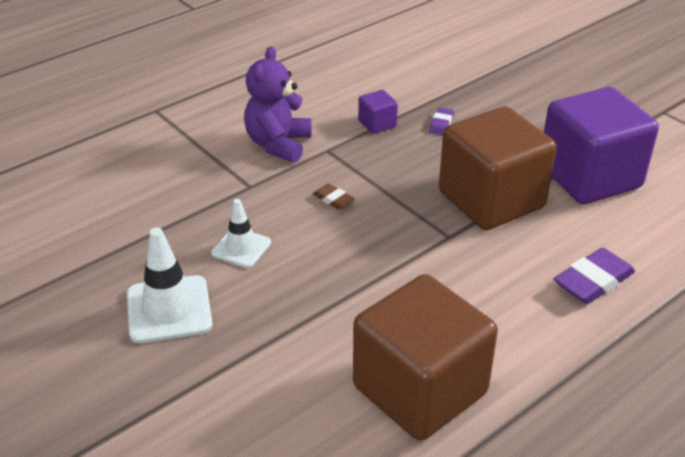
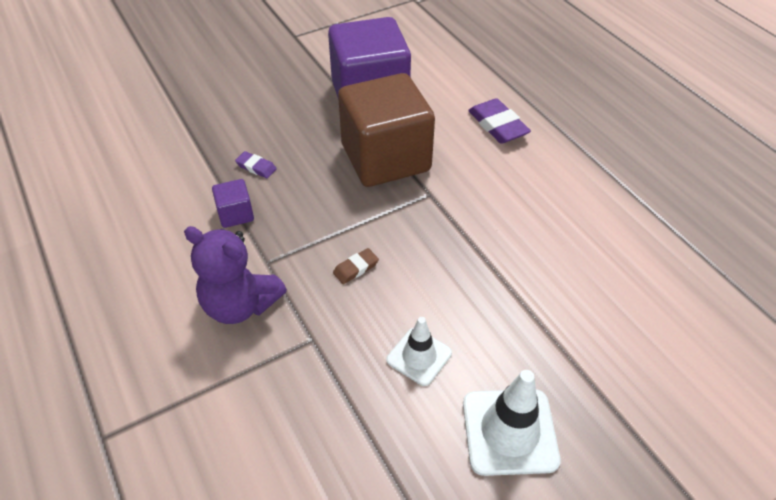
camera: 80 degrees left, 10 degrees up
(420, 390) = (614, 247): brown cube -> none

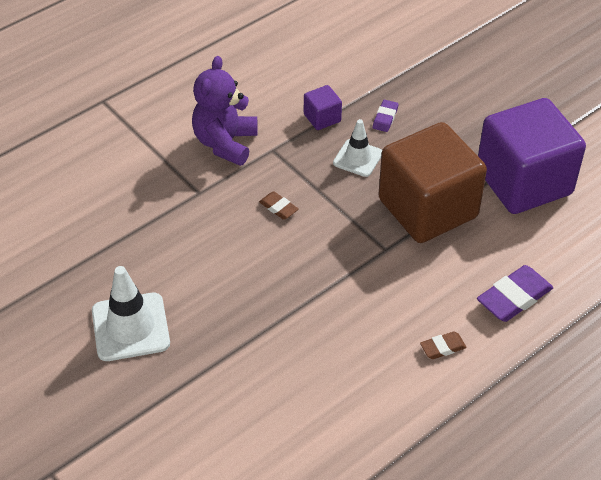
camera: 80 degrees right, 0 degrees up
(419, 356) = (193, 262): white traffic cone -> white traffic cone (357, 158)
(549, 176) = (442, 347): none -> brown eraser

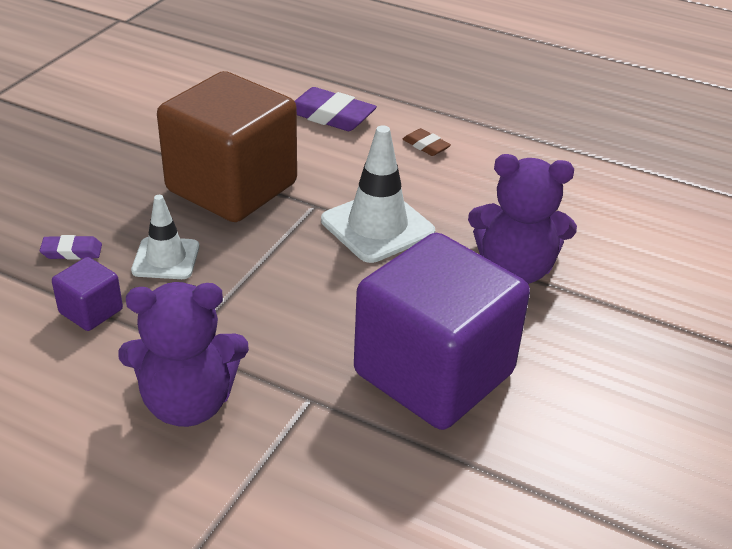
camera: 115 degrees left, 10 degrees down
(130, 327) = (593, 386): white traffic cone -> white traffic cone (377, 226)
(257, 337) = (515, 270): none -> purple teddy bear
(278, 208) = (297, 308): brown eraser -> none
(523, 182) = (154, 131): purple cube -> purple cube (434, 373)

